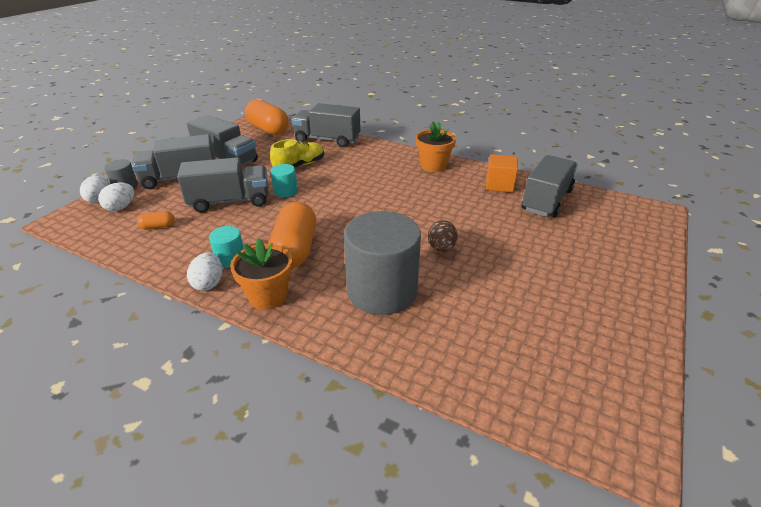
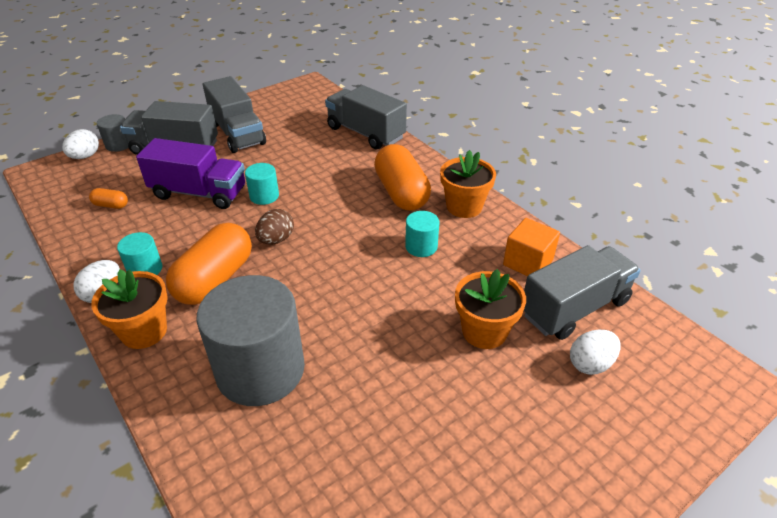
camera: 25 degrees right, 5 degrees up
(121, 207) = (97, 170): white egg -> white egg (590, 364)
(230, 201) = (199, 193): grey truck -> purple truck
(268, 129) = (311, 101): orange capsule -> orange capsule (401, 193)
(299, 165) = (306, 163): yellow shoe -> none
(426, 193) = (421, 246): none -> turquoise cylinder
(441, 248) = (374, 335): brown egg -> brown egg (276, 240)
(507, 226) = (484, 331): none -> orange flower pot

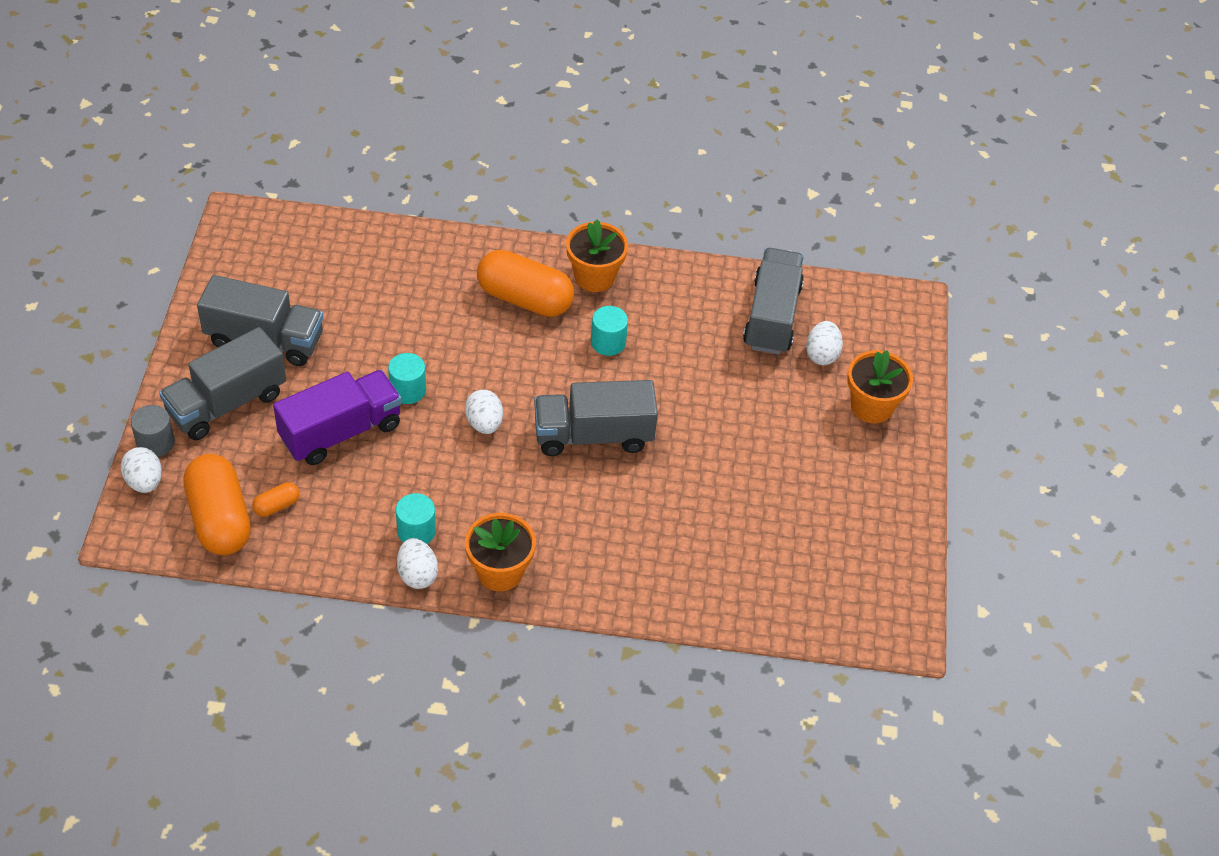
camera: 50 degrees left, 10 degrees up
(215, 279) = (488, 493): orange capsule -> orange capsule (220, 519)
(260, 370) = (624, 527): grey cylinder -> none
(276, 240) = (484, 423): brown egg -> white egg
(365, 133) = (398, 249): grey truck -> grey truck (593, 435)
(484, 331) = (734, 381): orange flower pot -> orange flower pot (871, 406)
(528, 262) = (702, 299): orange cube -> none

